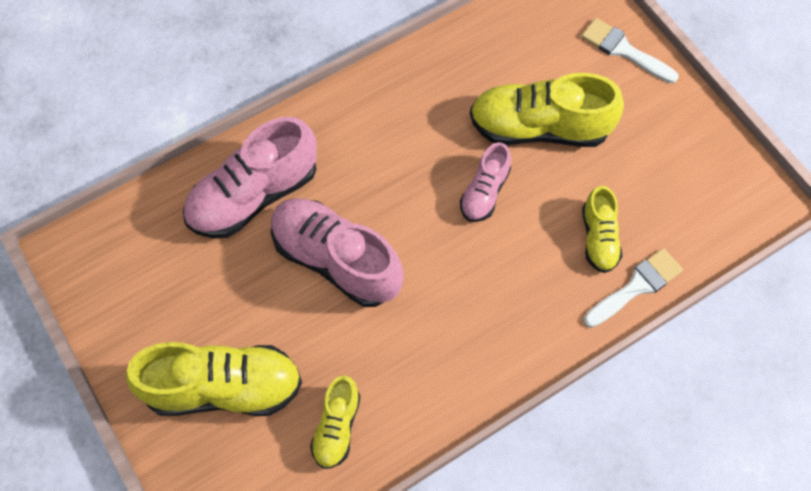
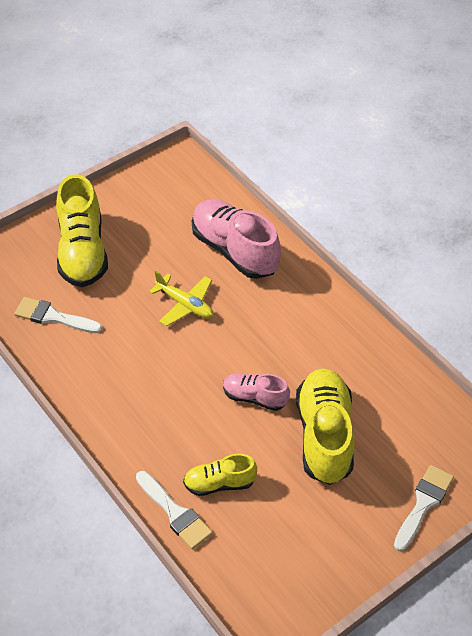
camera: 85 degrees right, 15 degrees down
(336, 260) = (185, 304): pink shoe -> yellow plane
(337, 427) = (53, 317): yellow shoe -> white brush

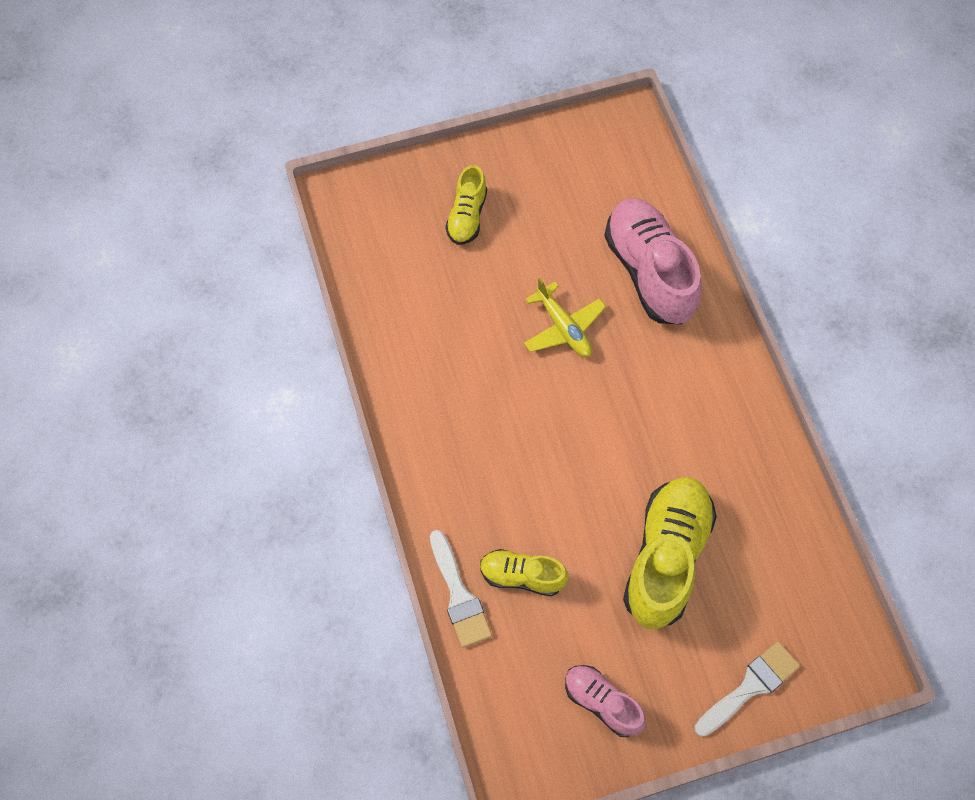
camera: 20 degrees right, 15 degrees up
(53, 317) = (405, 294): white brush -> none
(82, 252) = (467, 216): yellow shoe -> yellow shoe, size x0.55
(255, 397) = (602, 479): pink shoe -> pink shoe (602, 702)

